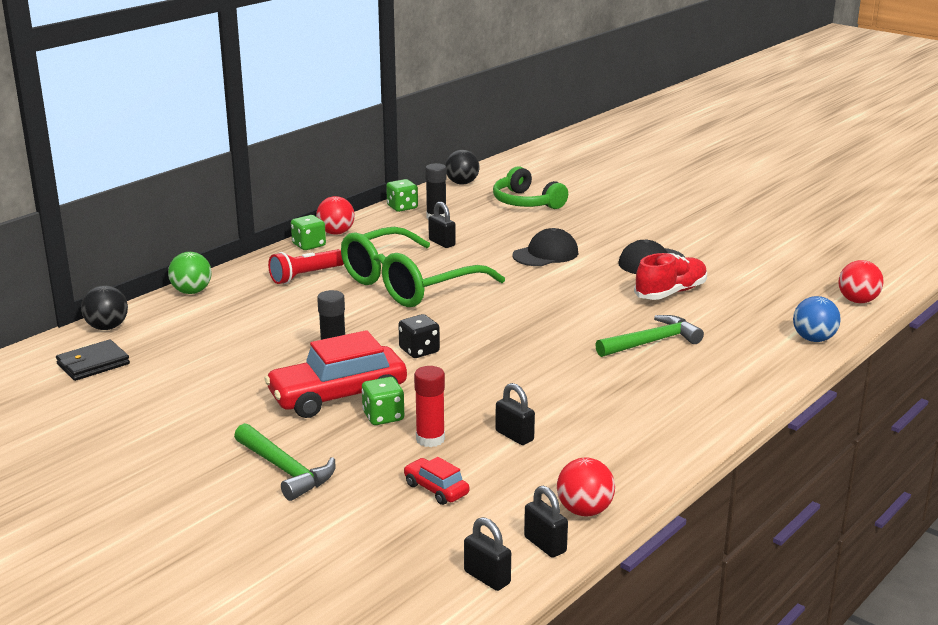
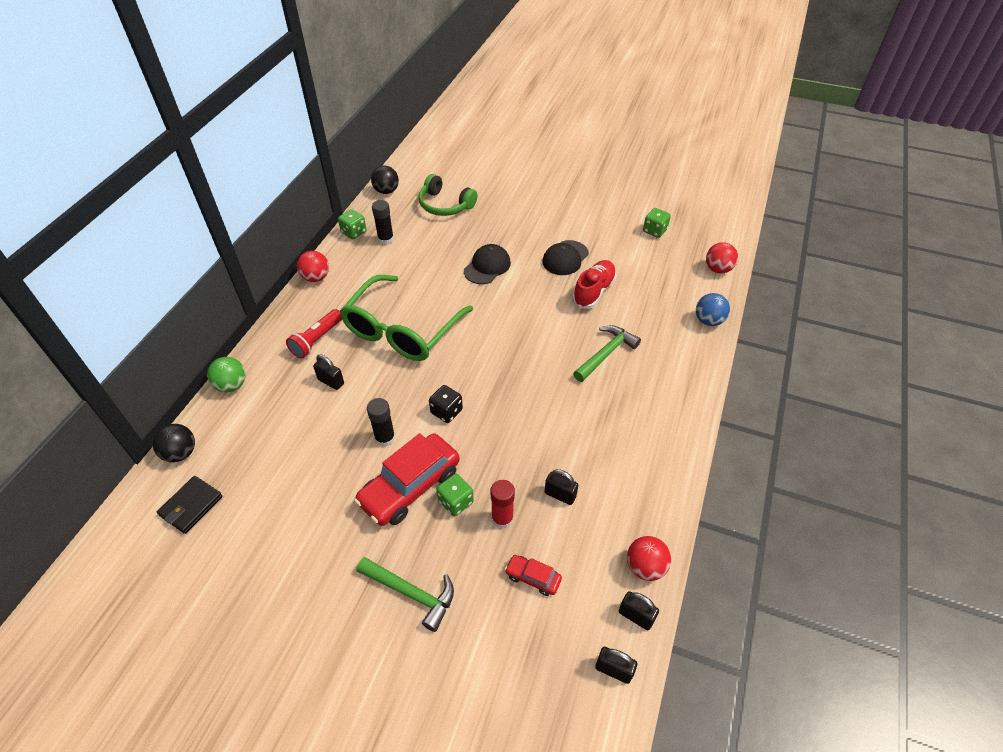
camera: 20 degrees left, 25 degrees up
(309, 245) = (301, 299): green dice -> green dice (654, 231)
(442, 243) = (404, 271): black padlock -> black padlock (331, 381)

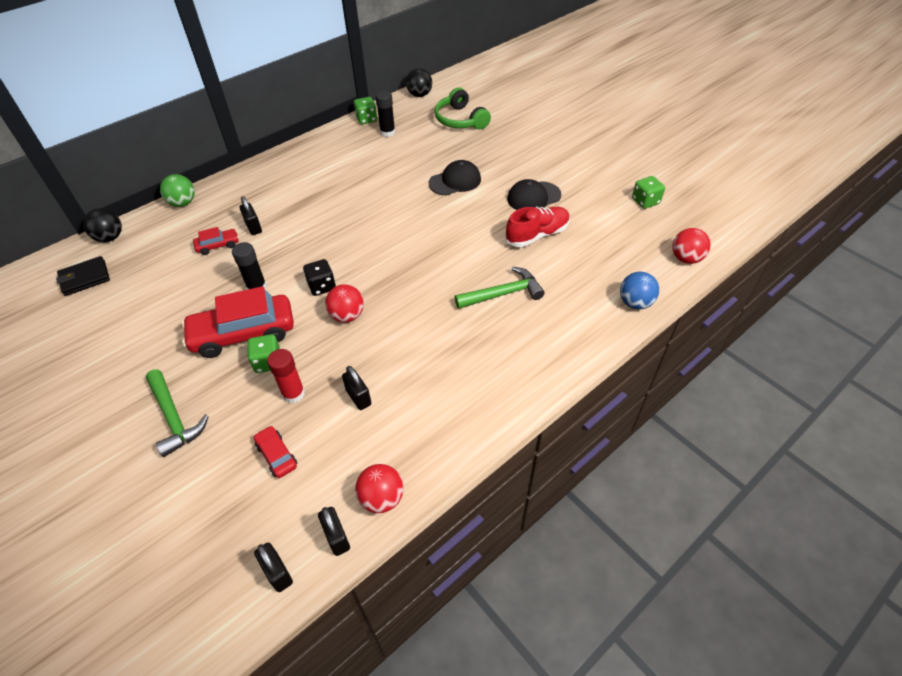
camera: 30 degrees right, 0 degrees up
(309, 414) = (218, 245): none -> red car
(316, 277) = (308, 145): red ball -> red ball (347, 315)
(317, 340) = (270, 192): red flashlight -> none
(402, 330) = (341, 208): green glasses -> none

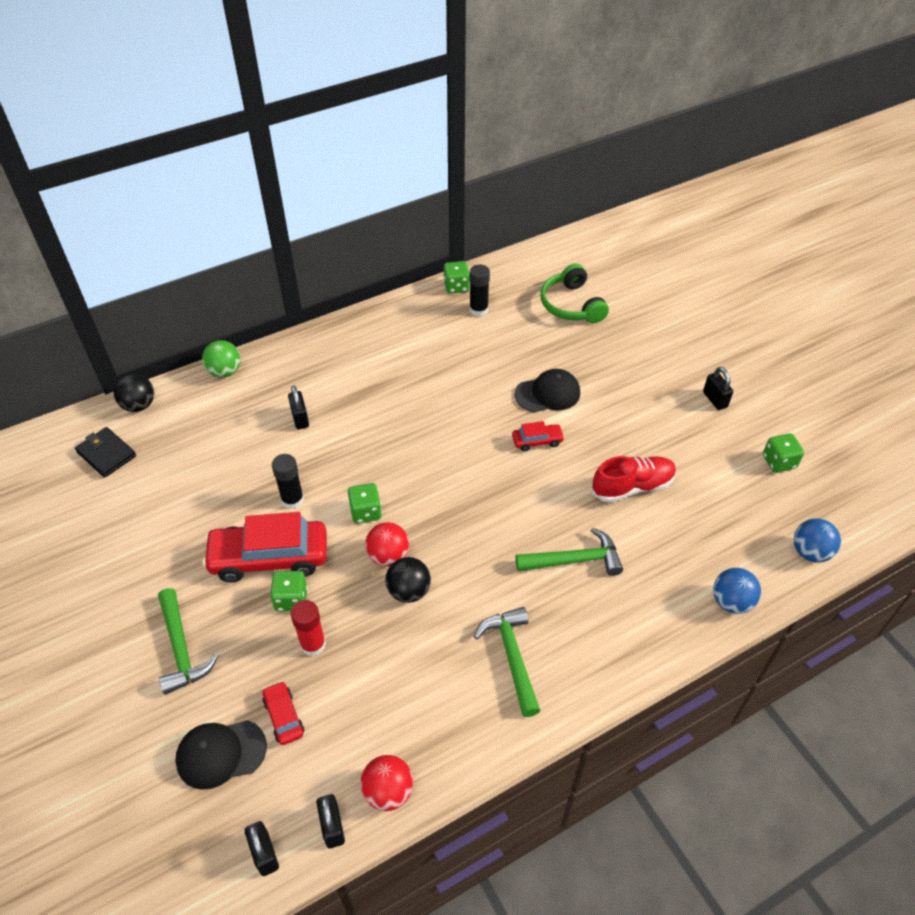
camera: 10 degrees right, 0 degrees up
(85, 278) = (106, 454): black wallet -> black wallet turned 60 degrees clockwise
(218, 245) = (257, 436): red car -> red car (537, 441)
(322, 286) = (366, 512): black dice -> green dice
(358, 397) = (383, 663): black padlock -> black padlock (715, 399)
(420, 95) = (528, 260): black ball -> black ball (409, 591)
(467, 373) = (512, 657): none -> green hammer
(533, 197) = (639, 432): black cap -> black cap (221, 753)
(686, 258) = (810, 552): red ball -> blue ball

